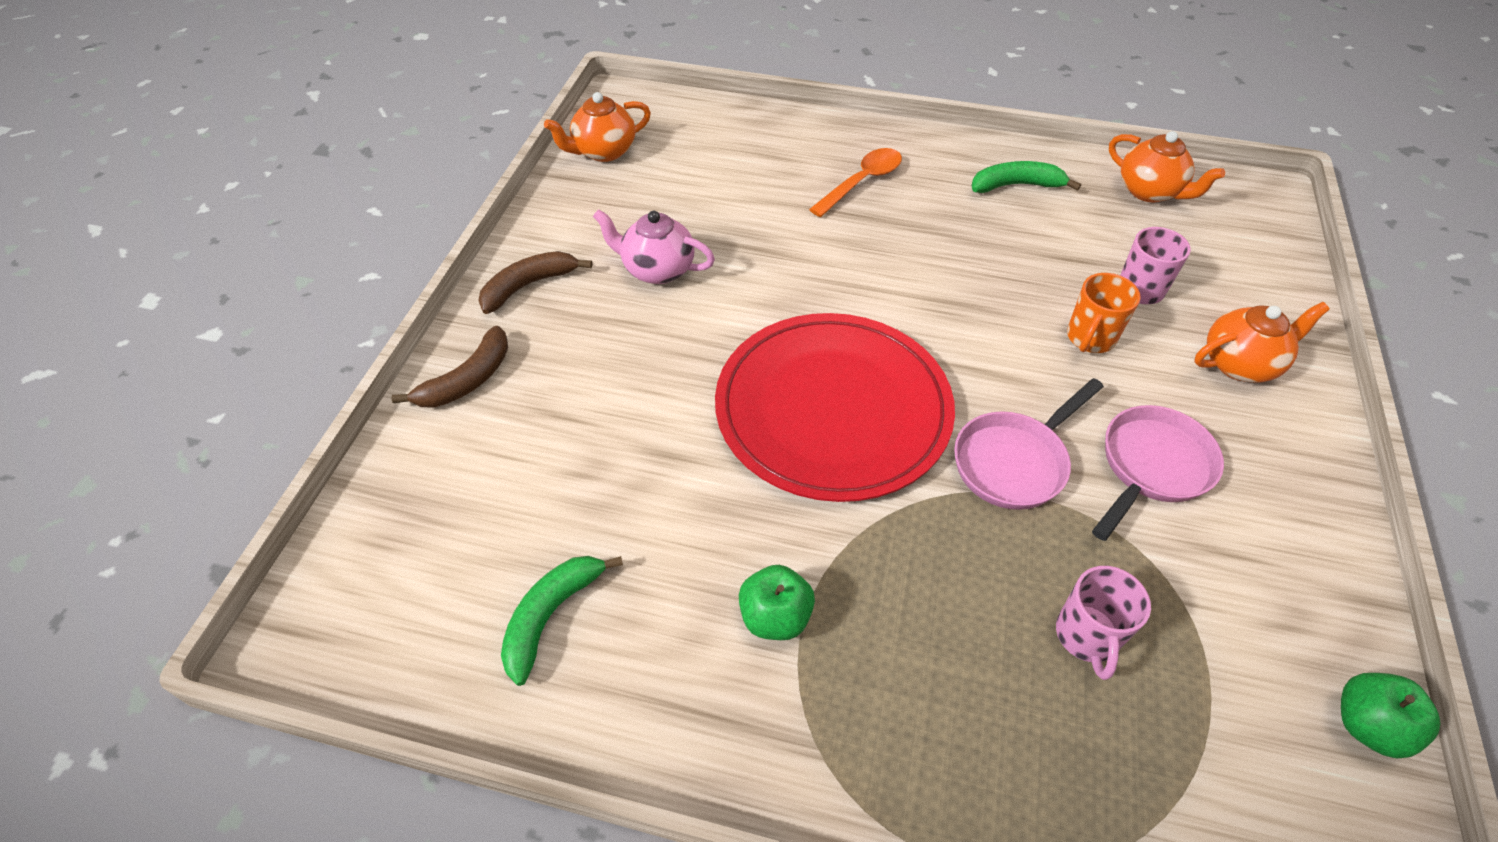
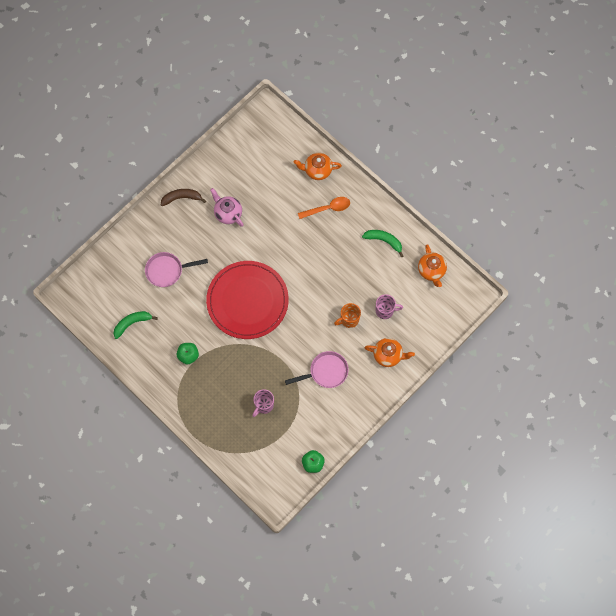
camera: 30 degrees right, 20 degrees up
(467, 380) = (144, 229): brown banana -> none
(604, 151) = (242, 140): orange teapot -> orange teapot (317, 170)
(1014, 462) = (287, 348): pink pan -> pink pan (167, 271)

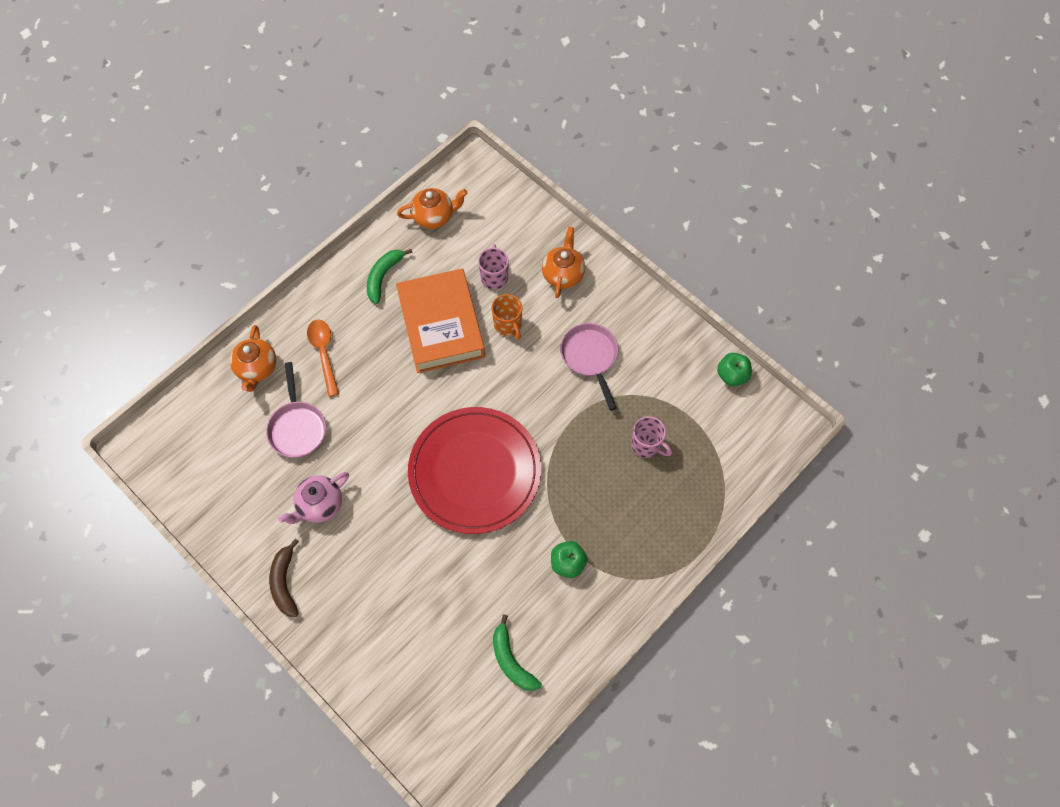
camera: 90 degrees left, 5 degrees down
(167, 271) = (417, 603): pink pan -> pink pan (297, 427)
(349, 278) = (441, 325): none -> orange book

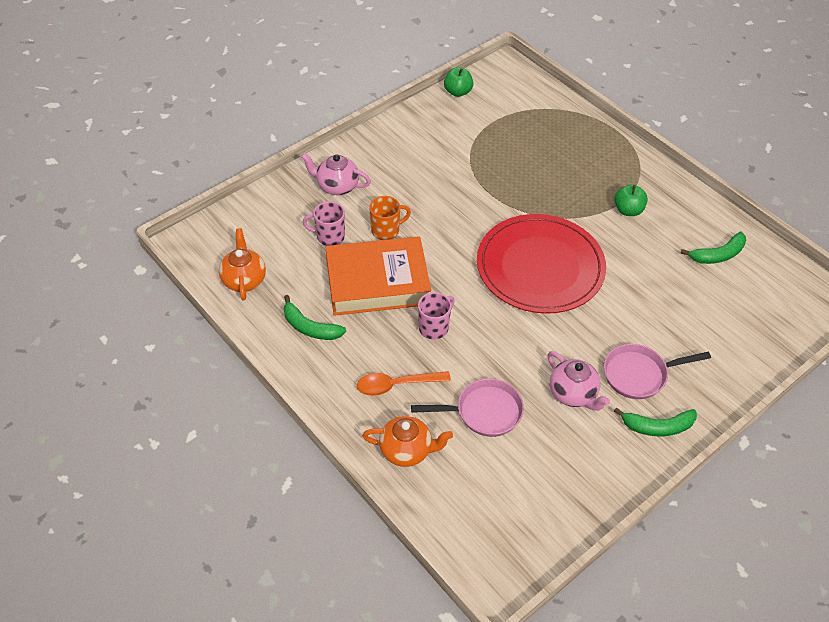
camera: 85 degrees left, 15 degrees down
(284, 582) = (657, 427): brown banana -> green banana
(563, 274) = (337, 186): orange teapot -> pink teapot
(590, 357) = (429, 176): pink pan -> pink pan (639, 374)
(646, 445) = (519, 150): pink mug -> pink mug (434, 327)

